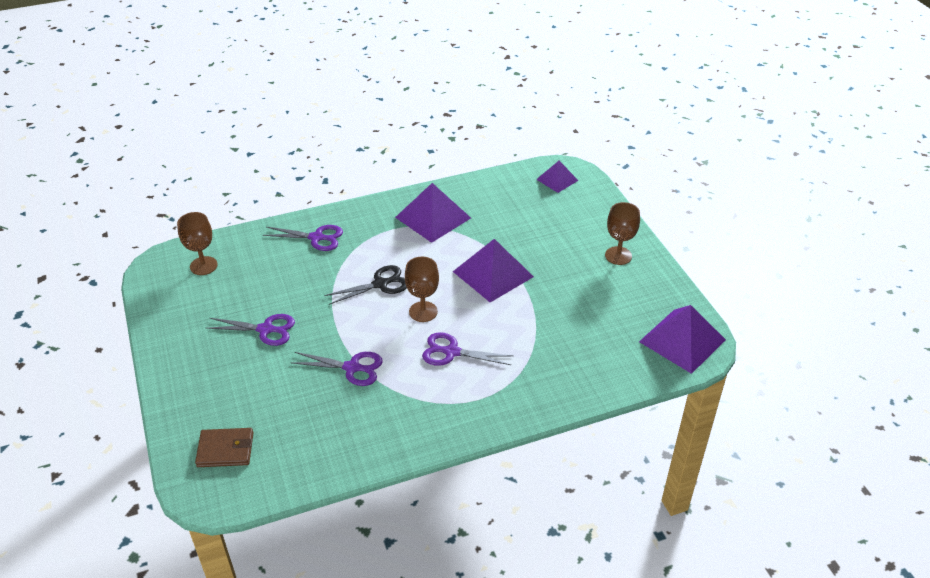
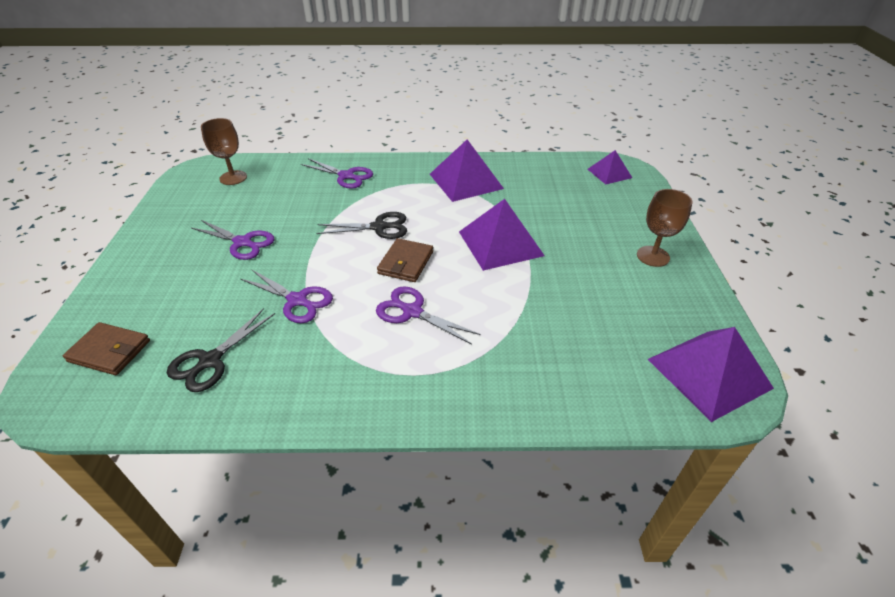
camera: 20 degrees right, 0 degrees up
(316, 433) = (210, 360): none -> black scissors
(423, 311) = (406, 263): brown goblet -> brown wallet

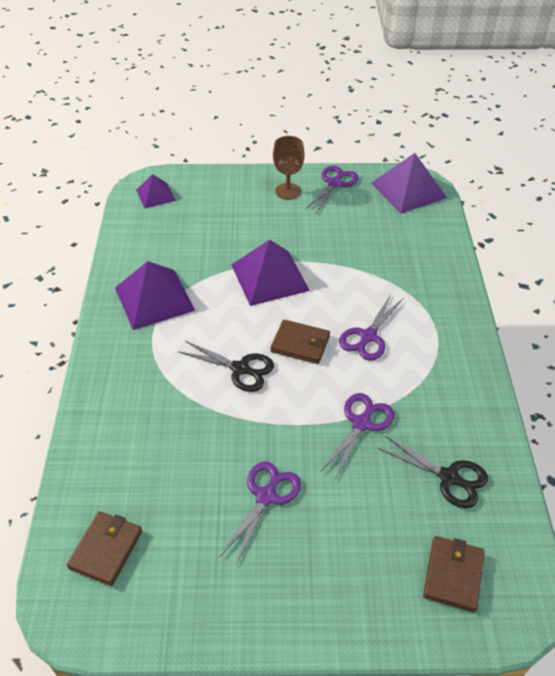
camera: 90 degrees left, 5 degrees up
(233, 178) = (106, 549): brown goblet -> brown wallet
(346, 176) = (124, 411): purple scissors -> purple scissors (334, 183)
(379, 227) = (240, 369): black scissors -> black scissors turned 120 degrees clockwise

